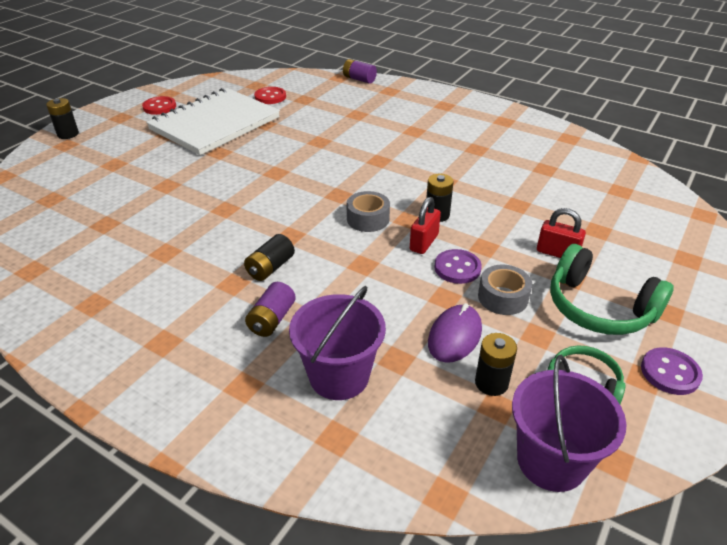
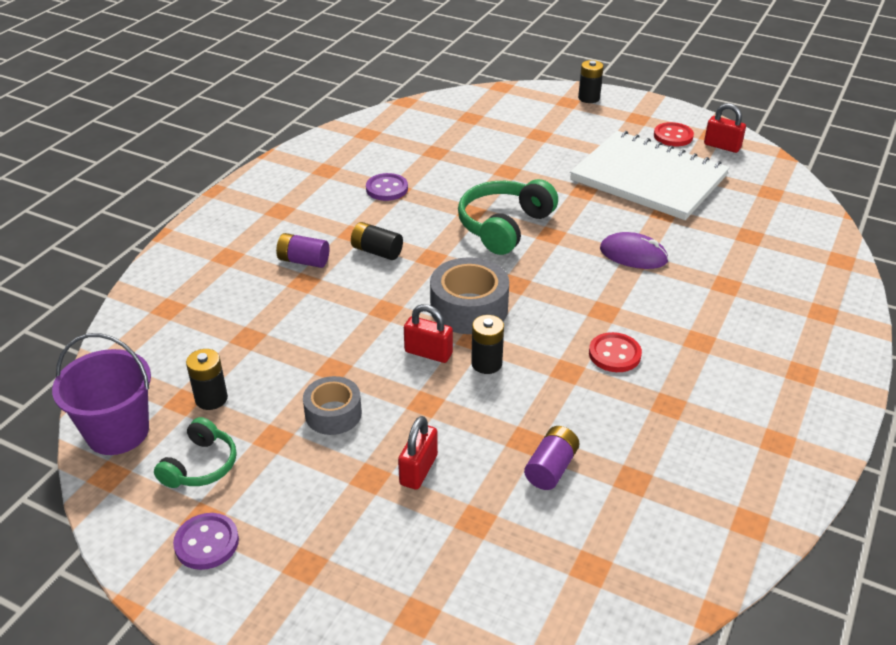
camera: 85 degrees right, 0 degrees up
(186, 92) = (722, 146): none -> red padlock
(270, 97) = (741, 208): red button -> red button (614, 354)
(339, 376) = (232, 305): purple bucket -> none
(359, 79) = (846, 280): purple battery -> purple battery (551, 468)
(368, 219) = (469, 308): grey tape -> grey tape, size x1.55
(454, 336) = (275, 375): purple mouse -> purple mouse (633, 255)
(457, 268) = (383, 379): purple button -> purple button (387, 189)
(599, 308) = (314, 496): green headphones -> green headphones (504, 226)

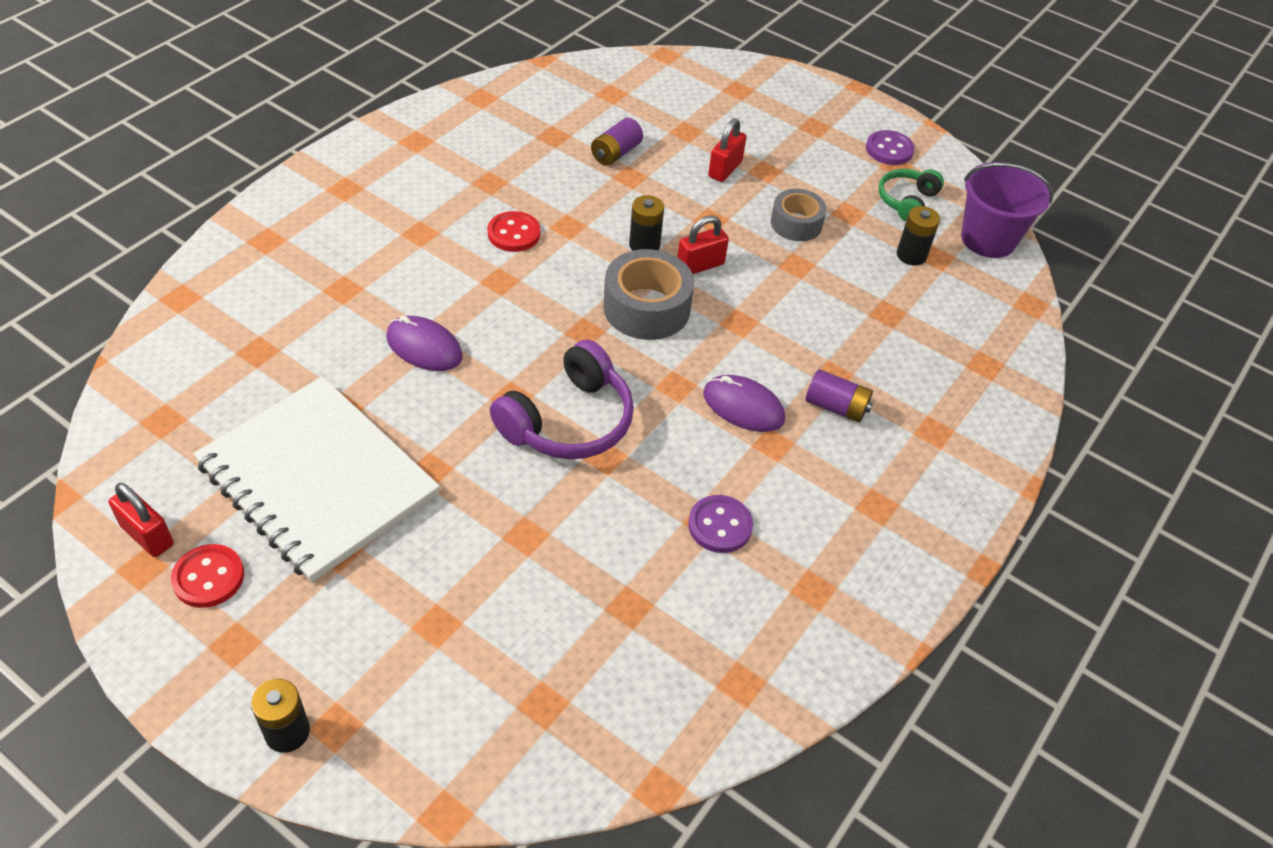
camera: 175 degrees left, 10 degrees up
(377, 251) = (743, 406): black battery -> purple mouse
(428, 353) = (700, 265): red padlock -> red padlock turned 60 degrees counterclockwise
(504, 226) = (568, 421): green headphones -> purple headphones

